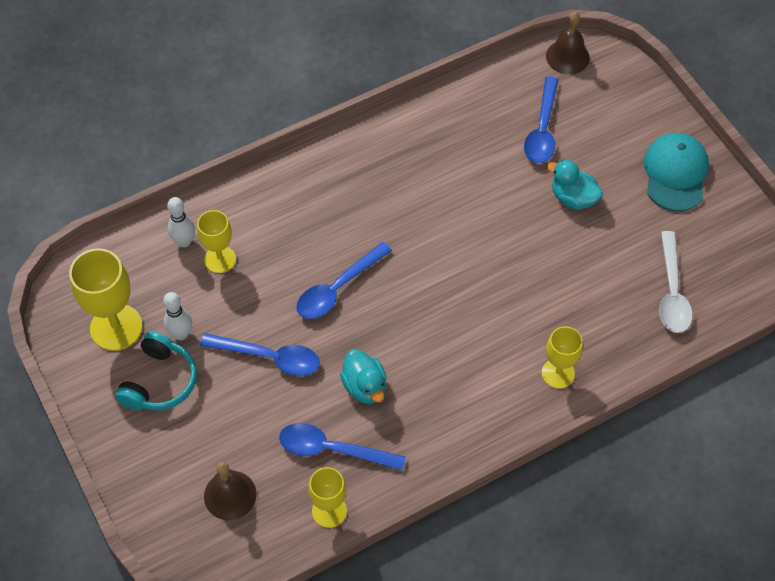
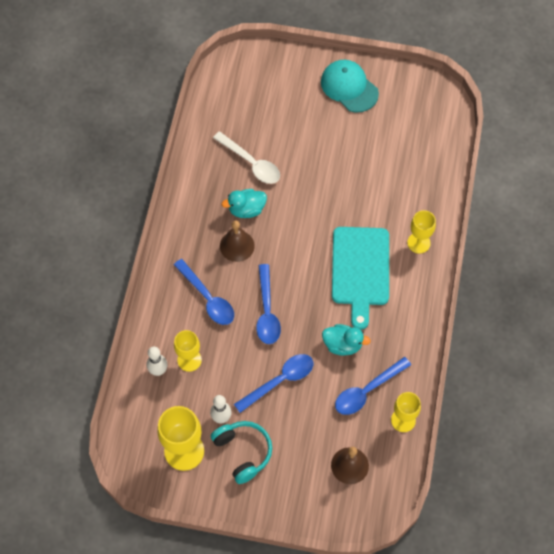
camera: 50 degrees left, 5 degrees up
(469, 340) = (360, 270): none -> turquoise cutting board
(542, 130) = (260, 127): blue spoon -> blue spoon (208, 298)
(567, 57) = (223, 75): brown bell -> brown bell (237, 246)
(573, 198) = (318, 148): turquoise duck -> turquoise duck (246, 209)
(672, 292) = (419, 150): white spoon -> white spoon (251, 163)

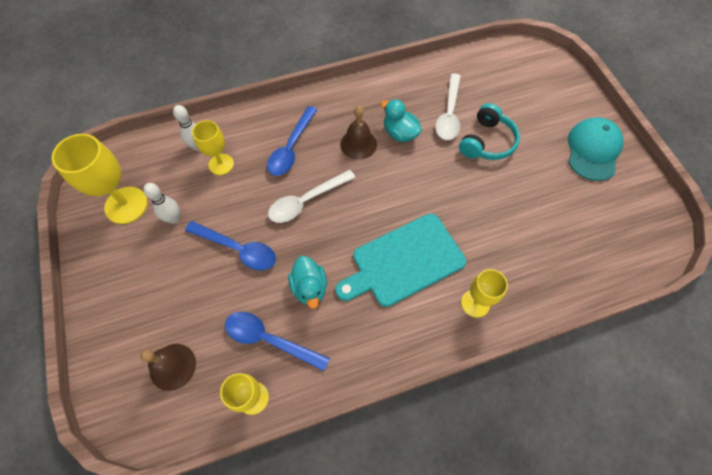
camera: 60 degrees right, 0 degrees up
(243, 452) = (145, 255): turquoise headphones -> turquoise headphones (487, 142)
(267, 312) = (306, 201): blue spoon -> white spoon

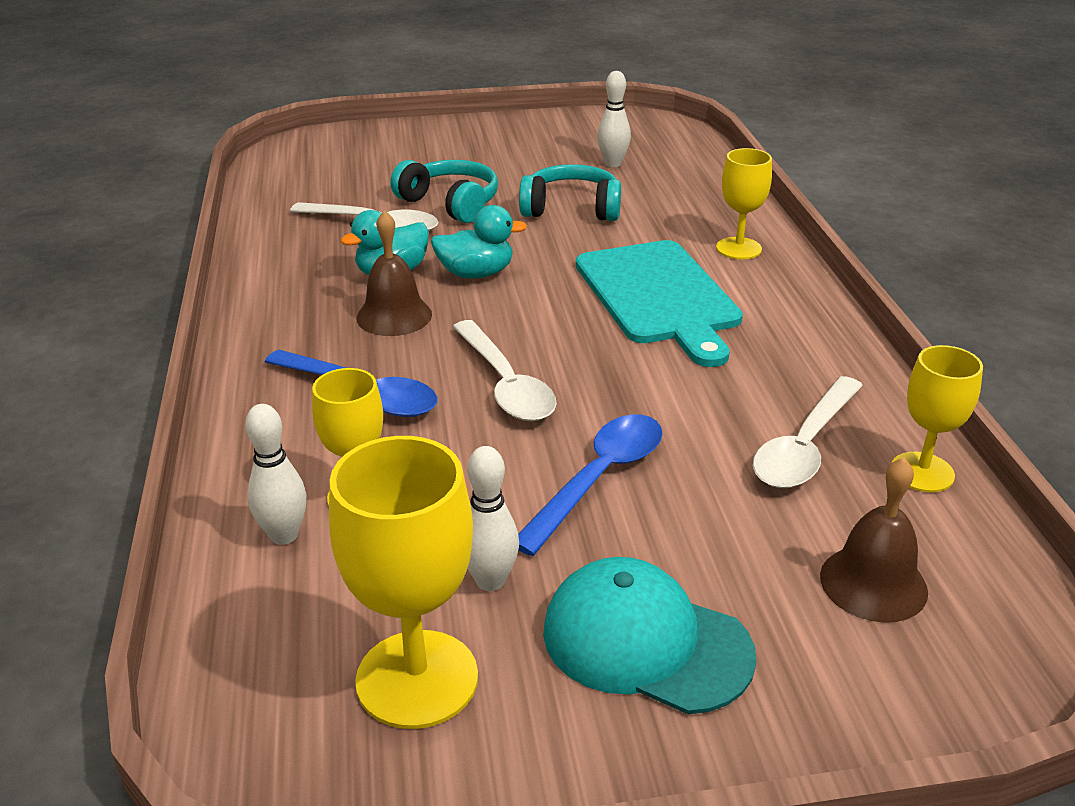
camera: 80 degrees left, 30 degrees down
(269, 339) = (804, 447): blue spoon -> white spoon
(309, 287) = (699, 394): turquoise duck -> turquoise duck (476, 274)
(500, 204) = (571, 209): none -> turquoise headphones
(577, 219) = (613, 164): none -> white bowling pin
(593, 150) = (503, 137): turquoise cap -> turquoise cap (645, 642)

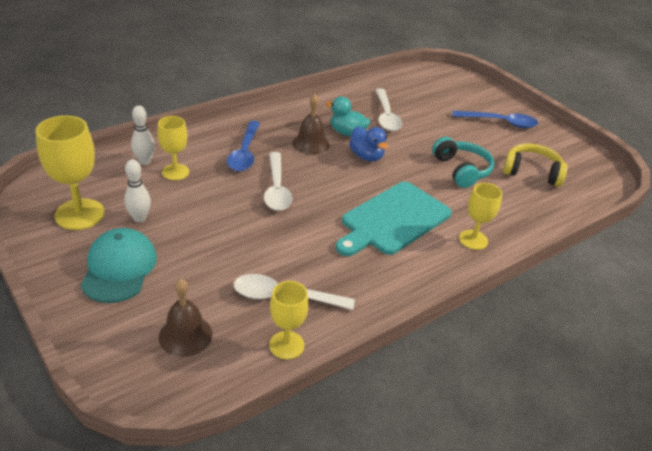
camera: 60 degrees right, 5 degrees up
(450, 203) = (429, 131): turquoise headphones -> none
(476, 274) = (366, 156): turquoise duck -> blue duck
(506, 385) = (276, 189): white spoon -> white spoon turned 45 degrees counterclockwise
(599, 478) = (221, 233): blue spoon -> blue spoon (500, 122)
(613, 164) = (532, 172): white bowling pin -> yellow headphones

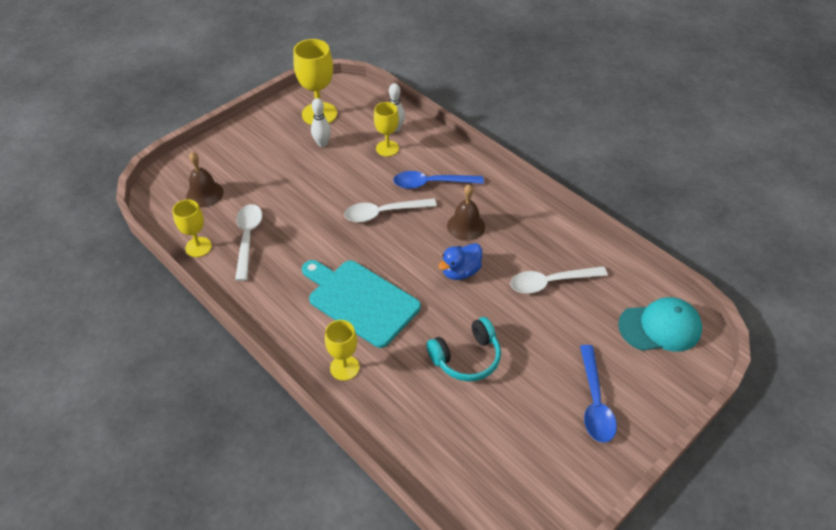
camera: 85 degrees right, 10 degrees up
(119, 268) = (265, 147): turquoise cap -> turquoise cap (660, 327)
(347, 133) = (499, 252): turquoise duck -> none
(532, 172) = (488, 432): yellow headphones -> none

